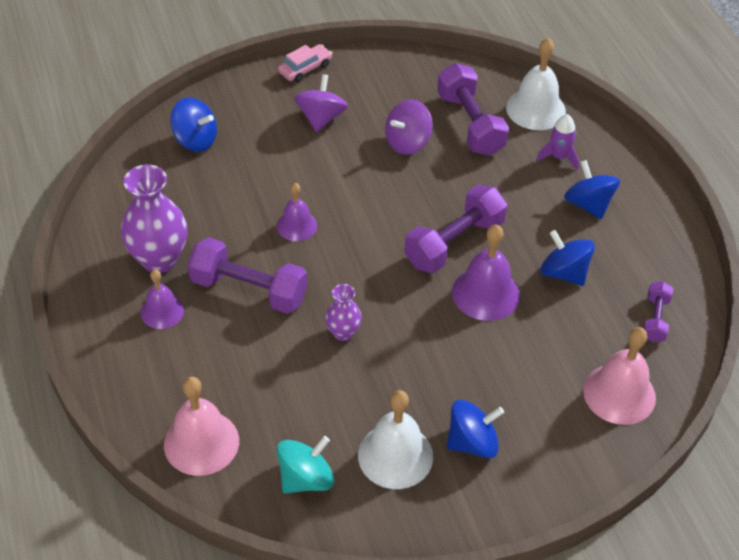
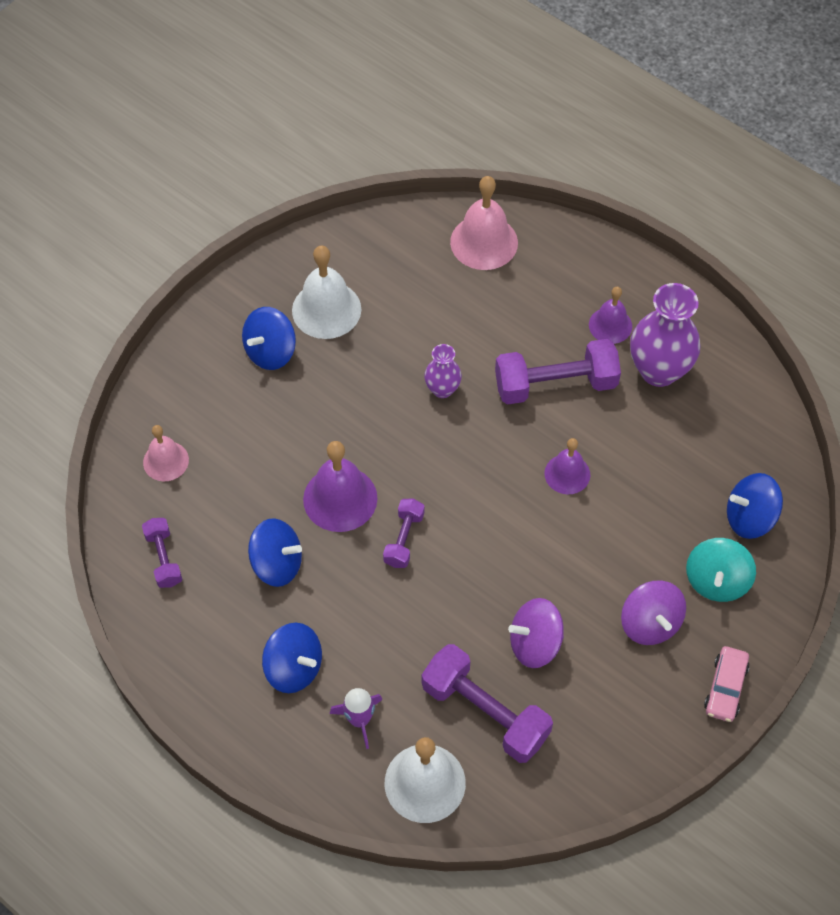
camera: 150 degrees right, 10 degrees up
(306, 478) = (383, 257): turquoise spinning top -> turquoise spinning top (716, 580)
(407, 142) = (535, 643): purple spinning top -> purple spinning top turned 120 degrees counterclockwise
(454, 243) = (404, 539): purple dumbbell -> purple dumbbell, size x0.54
(619, 393) = (166, 461): pink bell -> pink bell, size x0.62

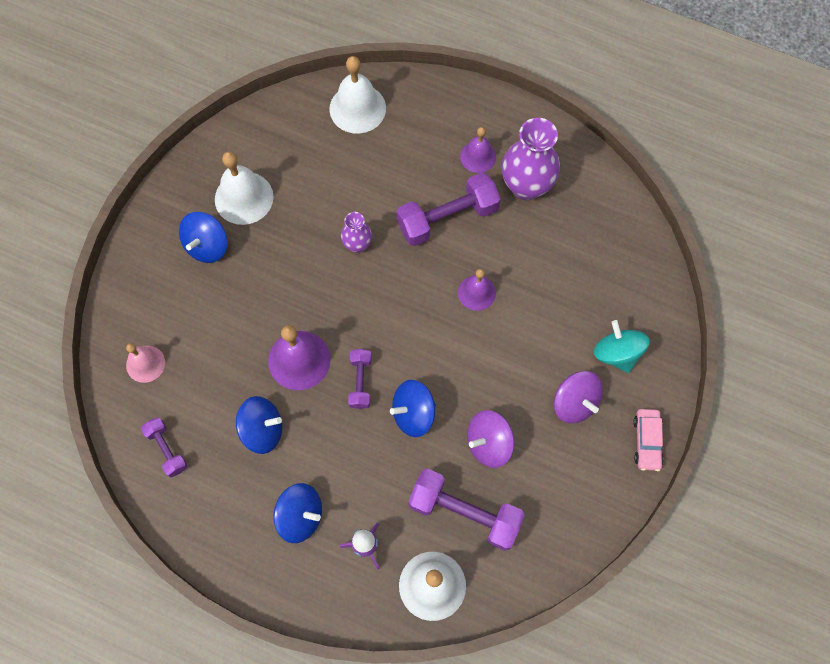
camera: 15 degrees left, 10 degrees up
(484, 242) = (357, 108): pink bell -> white bell
(716, 580) = (617, 353): turquoise spinning top -> turquoise spinning top turned 150 degrees clockwise
(749, 517) = (629, 293): blue spinning top -> blue spinning top (413, 413)

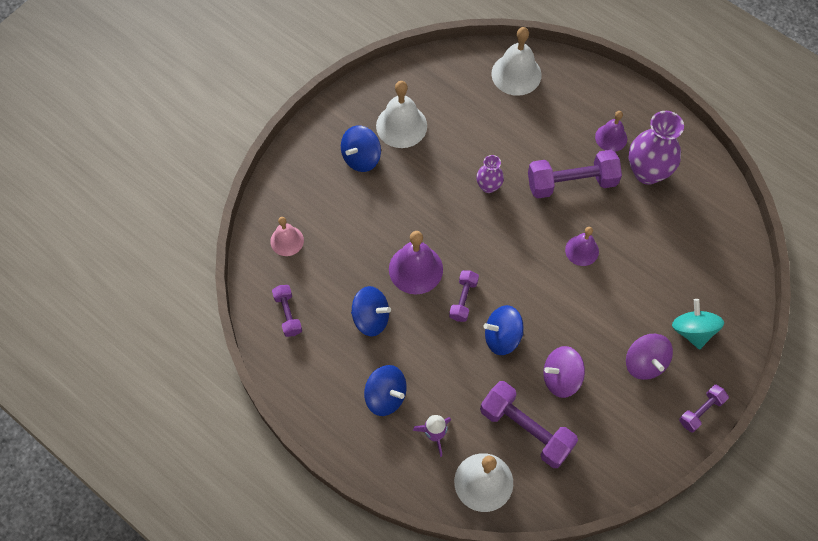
camera: 15 degrees right, 5 degrees down
(647, 441) = (701, 411): pink car -> purple dumbbell

